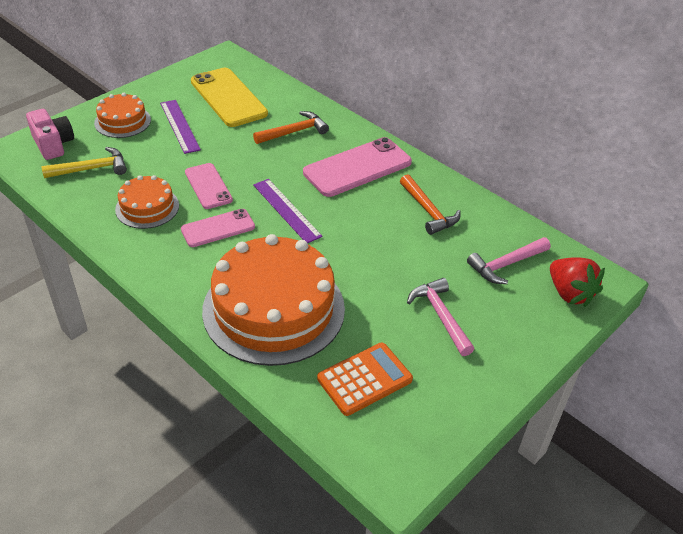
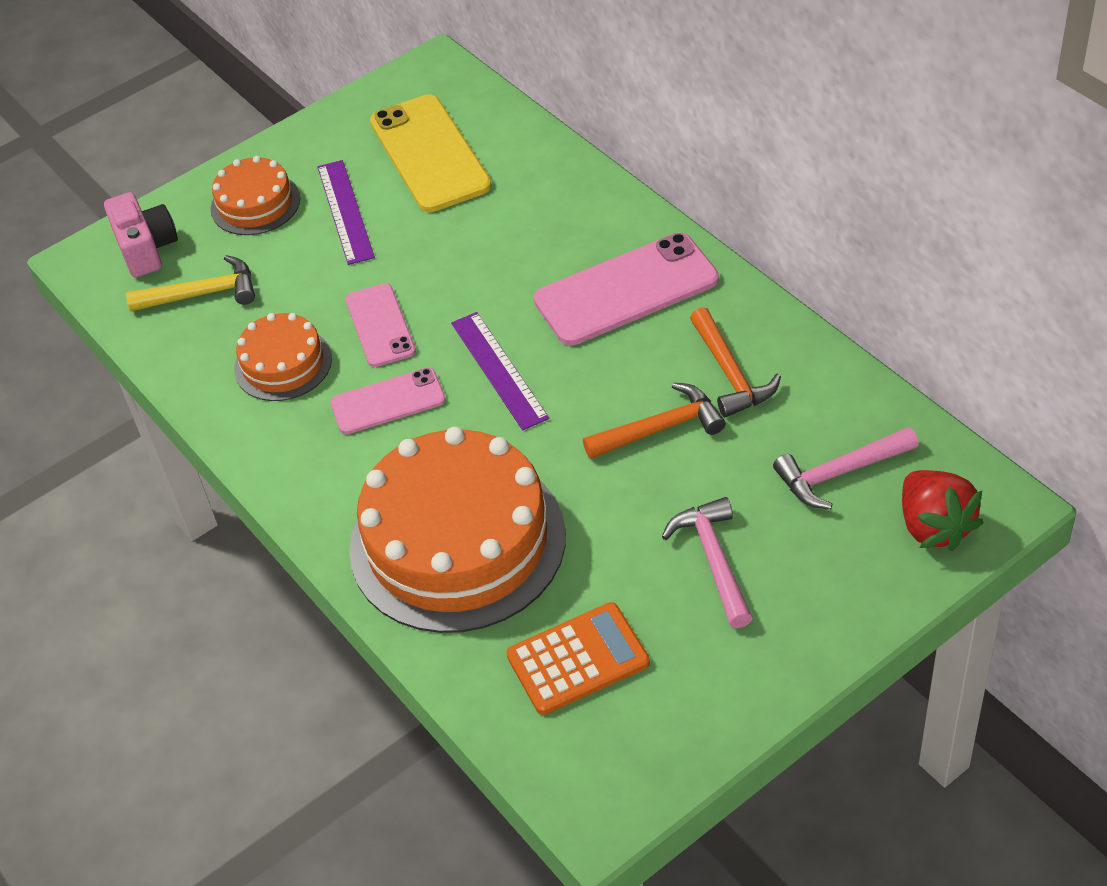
camera: 15 degrees right, 5 degrees up
(294, 132) = (531, 221): orange hammer -> orange hammer (660, 428)

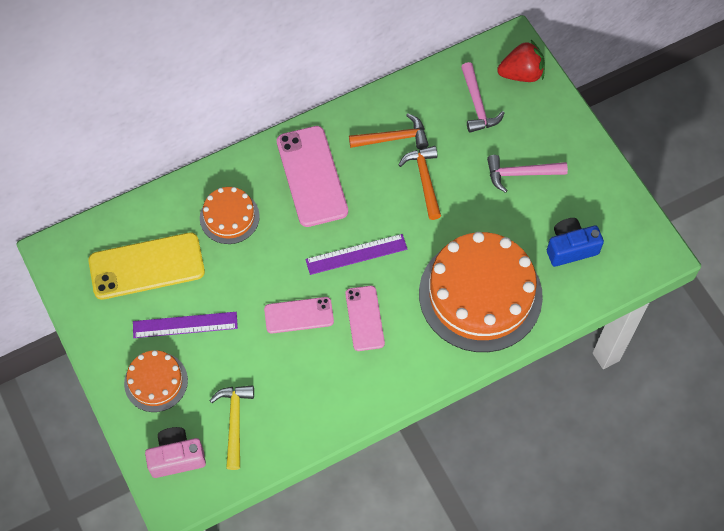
camera: 85 degrees left, 15 degrees up
(283, 364) = (315, 376): orange cake -> orange cake (229, 217)
(578, 659) = (570, 248): orange calculator -> blue camera

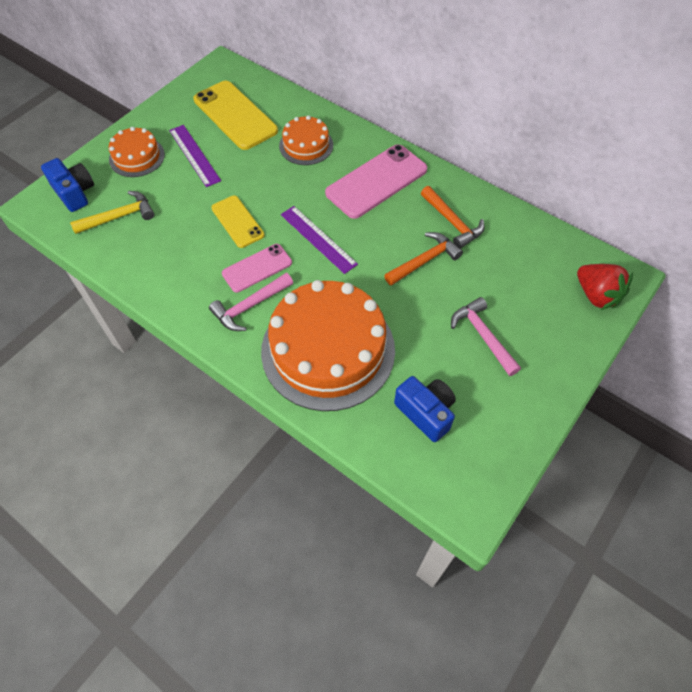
camera: 65 degrees right, 5 degrees down
(176, 457) = (74, 193): pink camera -> blue camera
(299, 315) = (237, 221): pink phone -> yellow phone
(477, 105) = (534, 272): pink hammer -> pink hammer (250, 306)

